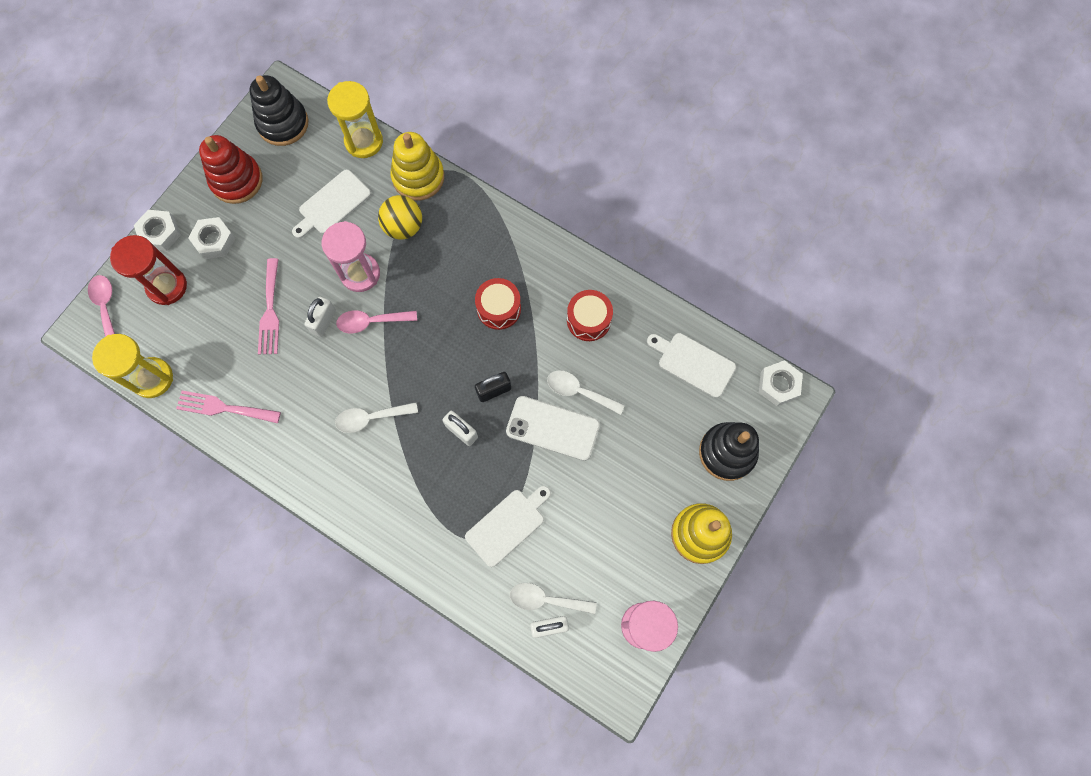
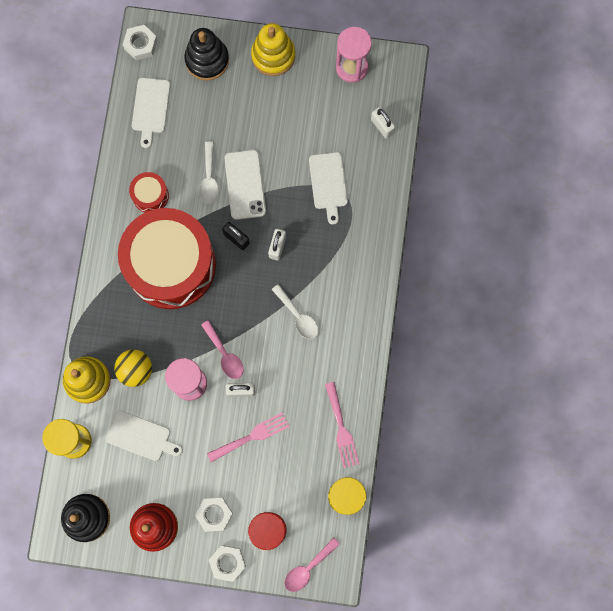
camera: 115 degrees left, 5 degrees up
(499, 308) = (171, 265): red drum -> red drum, size x2.44
(508, 525) = (328, 184): white cutting board -> white cutting board turned 120 degrees counterclockwise
(546, 599) = (365, 136): white spoon -> none

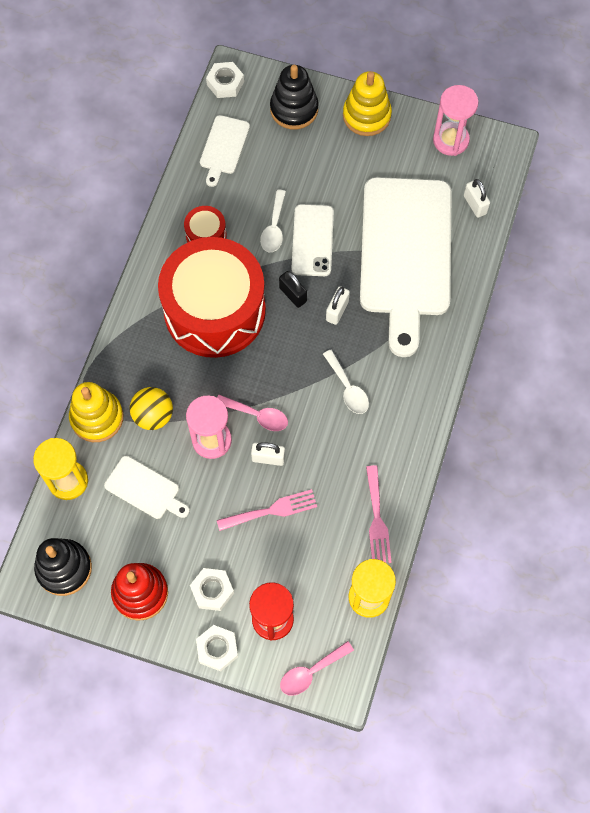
camera: 10 degrees right, 10 degrees down
(225, 354) = (257, 415): pink spoon -> pink spoon turned 45 degrees counterclockwise
(328, 184) = (405, 254): white cutting board -> white cutting board, size x2.35

